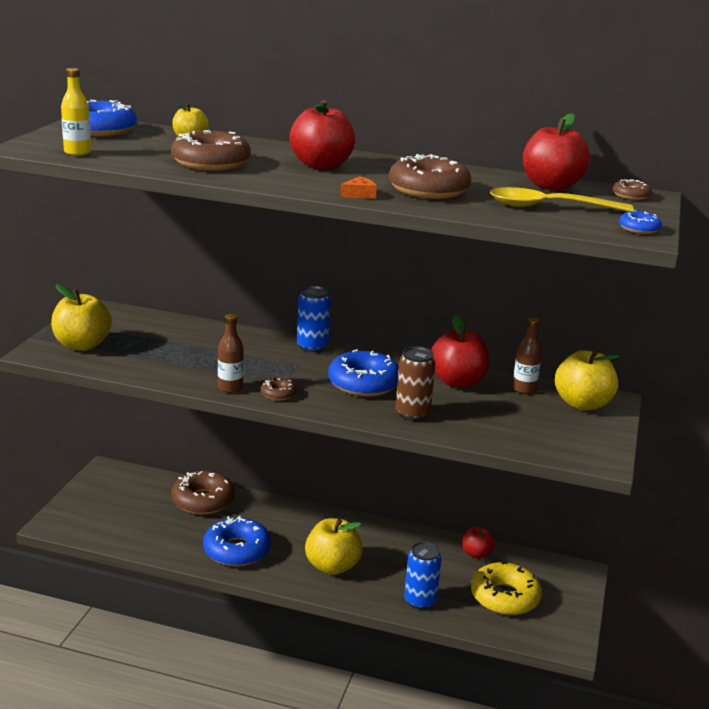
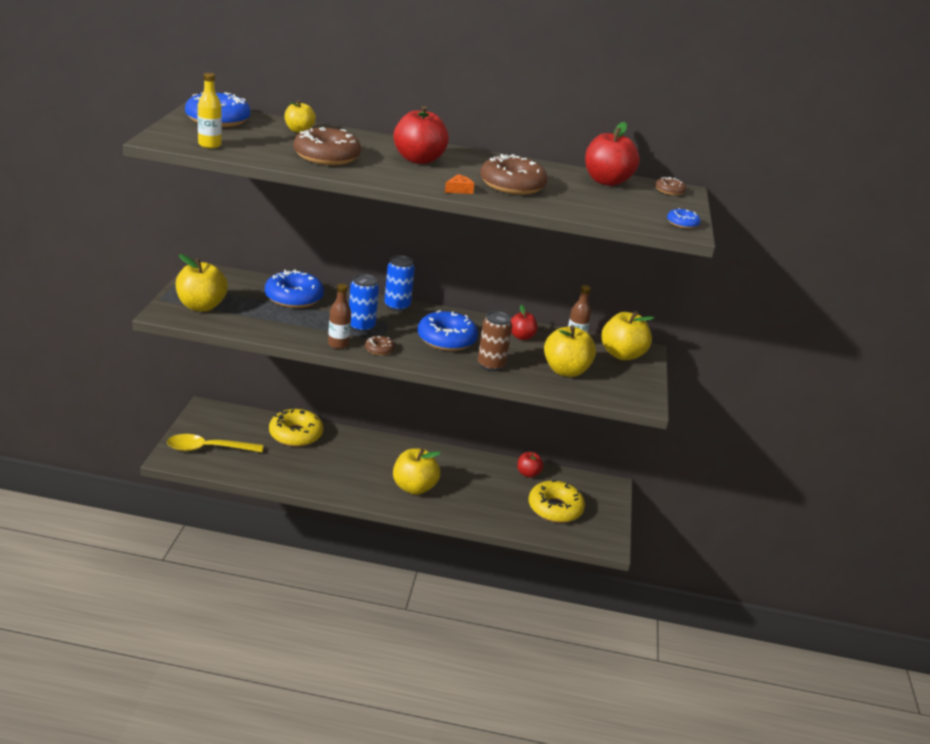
camera: 10 degrees left, 5 degrees up
(203, 501) = (295, 434): brown donut -> yellow donut
(237, 550) = (333, 476): blue donut -> blue donut (294, 297)
(420, 601) = (489, 513): blue can -> blue can (361, 327)
(457, 382) = (521, 337): red apple -> red apple, size x0.58
(506, 422) = (565, 371): none -> yellow apple
(549, 207) = (610, 202): yellow spoon -> yellow spoon (208, 449)

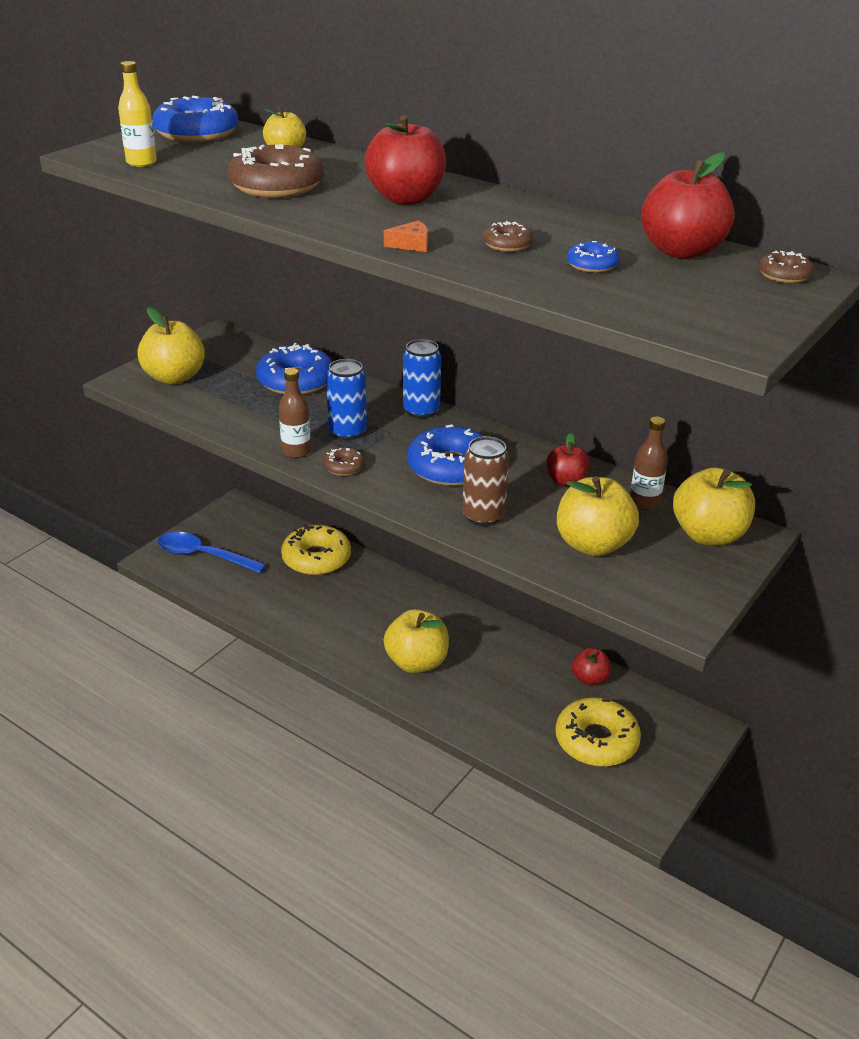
camera: 30 degrees right, 5 degrees up
(208, 449) = (203, 556): yellow spoon -> blue spoon
(512, 185) = (507, 244): brown donut -> brown donut, size x0.48
(682, 223) = (744, 331): blue donut -> blue donut (592, 265)

